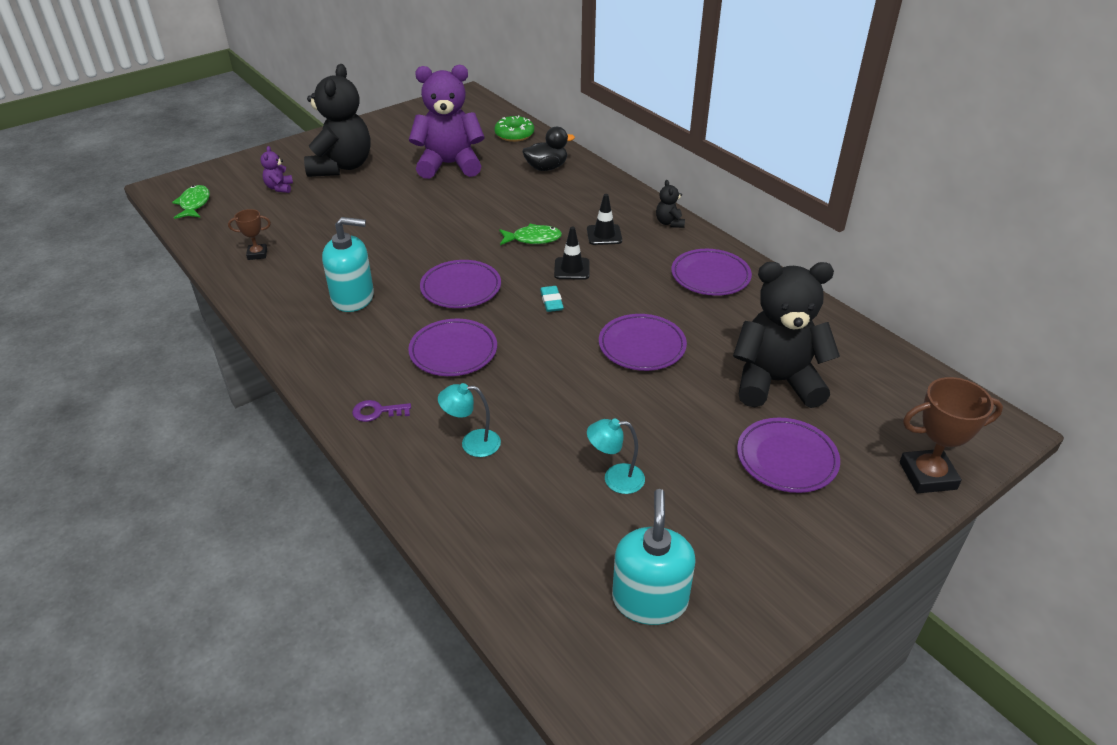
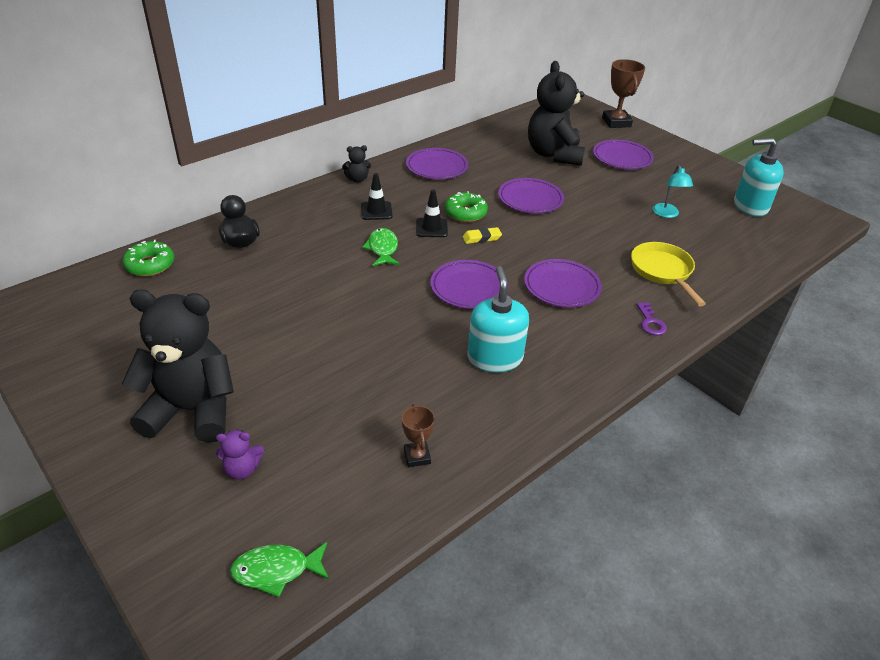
camera: 95 degrees left, 0 degrees up
(449, 165) = (214, 311): purple teddy bear -> none
(472, 443) = (663, 272): turquoise lamp -> yellow pan
(551, 301) = (481, 238): turquoise eraser -> yellow eraser
(604, 293) = (465, 213): none -> green donut

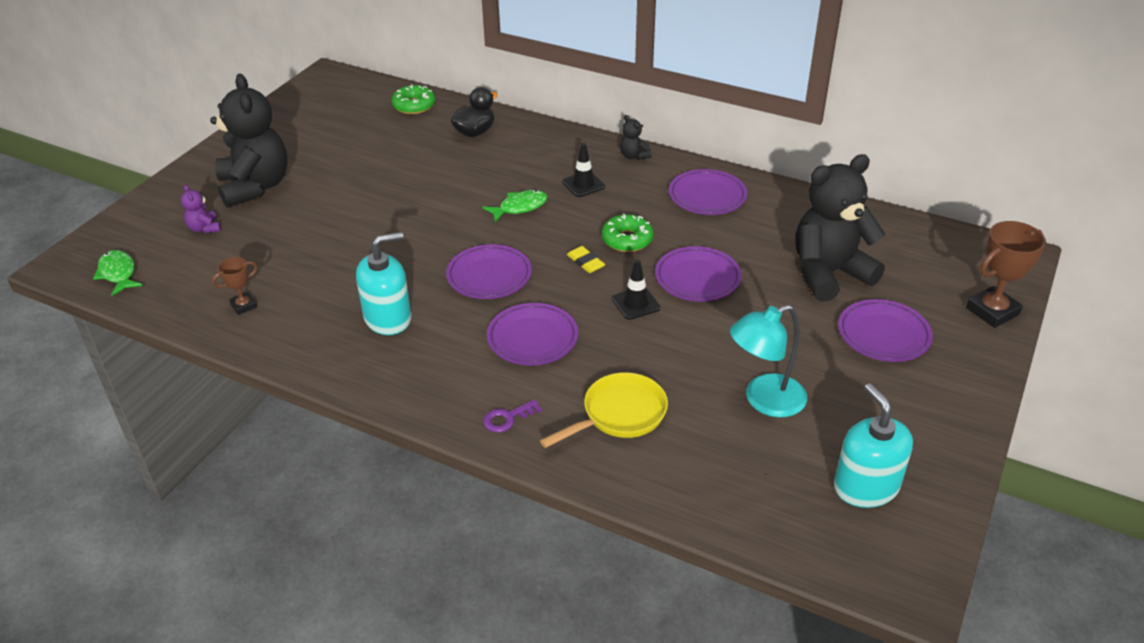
camera: 70 degrees right, 0 degrees up
(431, 228) = (579, 226): black traffic cone -> black traffic cone (635, 303)
(667, 214) = (764, 400): turquoise lamp -> turquoise lamp, size x1.59

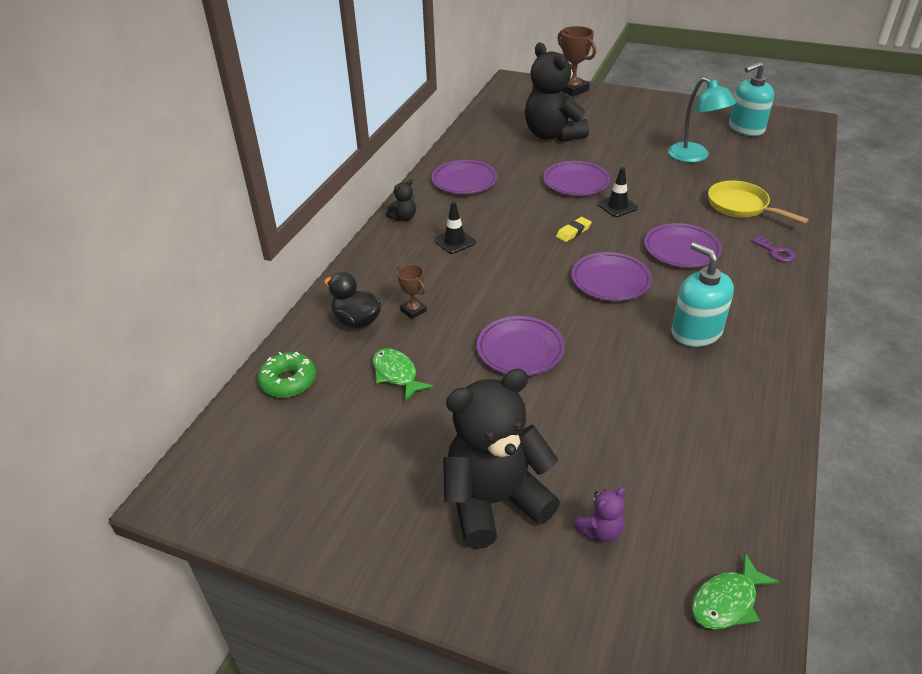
camera: 95 degrees left, 0 degrees up
(244, 306) = (728, 444): brown trophy -> brown trophy (413, 310)
(519, 207) = (499, 274): green fish -> green fish (396, 374)
(627, 240) = (535, 214): green donut -> none
(883, 335) = (610, 120): purple plate -> purple plate (520, 350)

